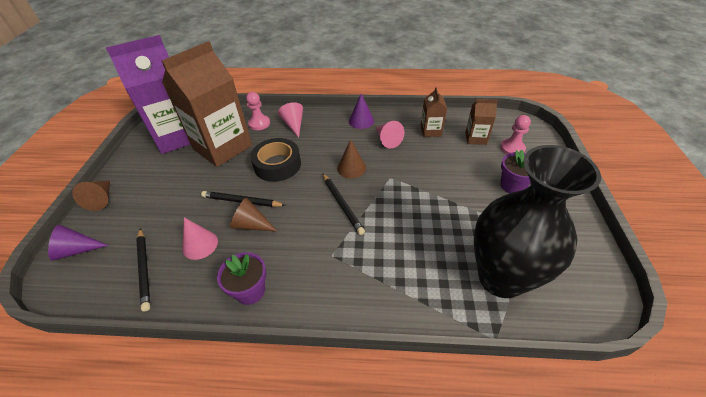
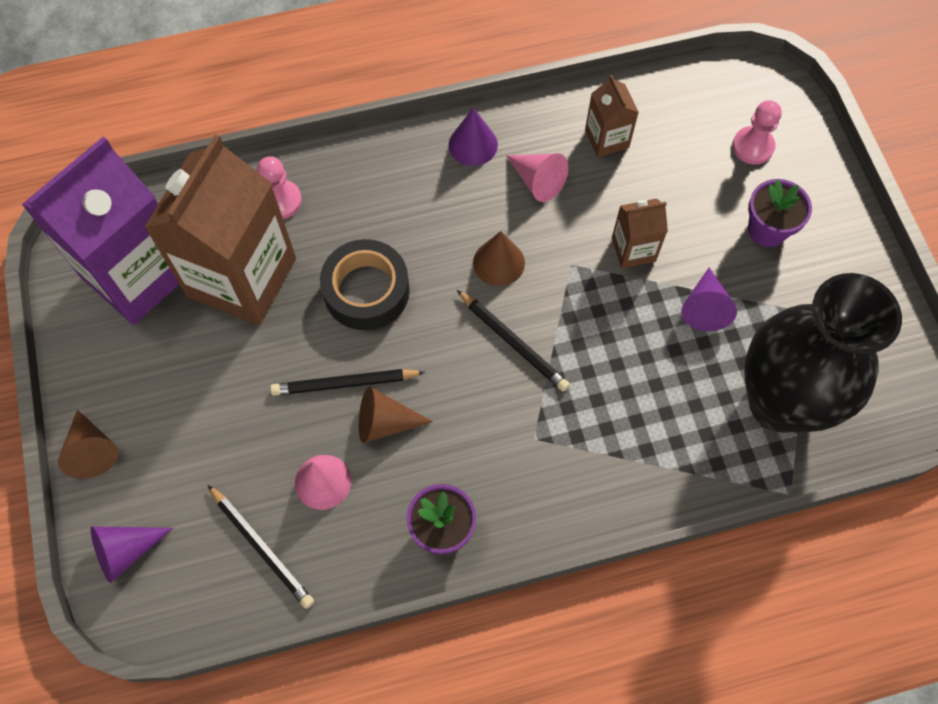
camera: 20 degrees left, 20 degrees up
(293, 124) = (349, 186): pink cone -> none
(463, 214) = (705, 307): none -> purple cone
(475, 138) = (688, 137): brown carton -> brown carton (633, 249)

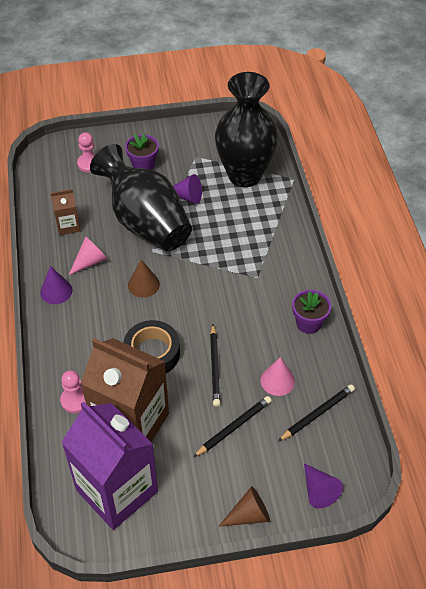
camera: 85 degrees left, 15 degrees down
(385, 422) = (242, 347): brown cone -> none
(513, 342) = (197, 282): black pencil -> black pencil (234, 427)
(633, 249) = (145, 222): brown carton -> black vase

